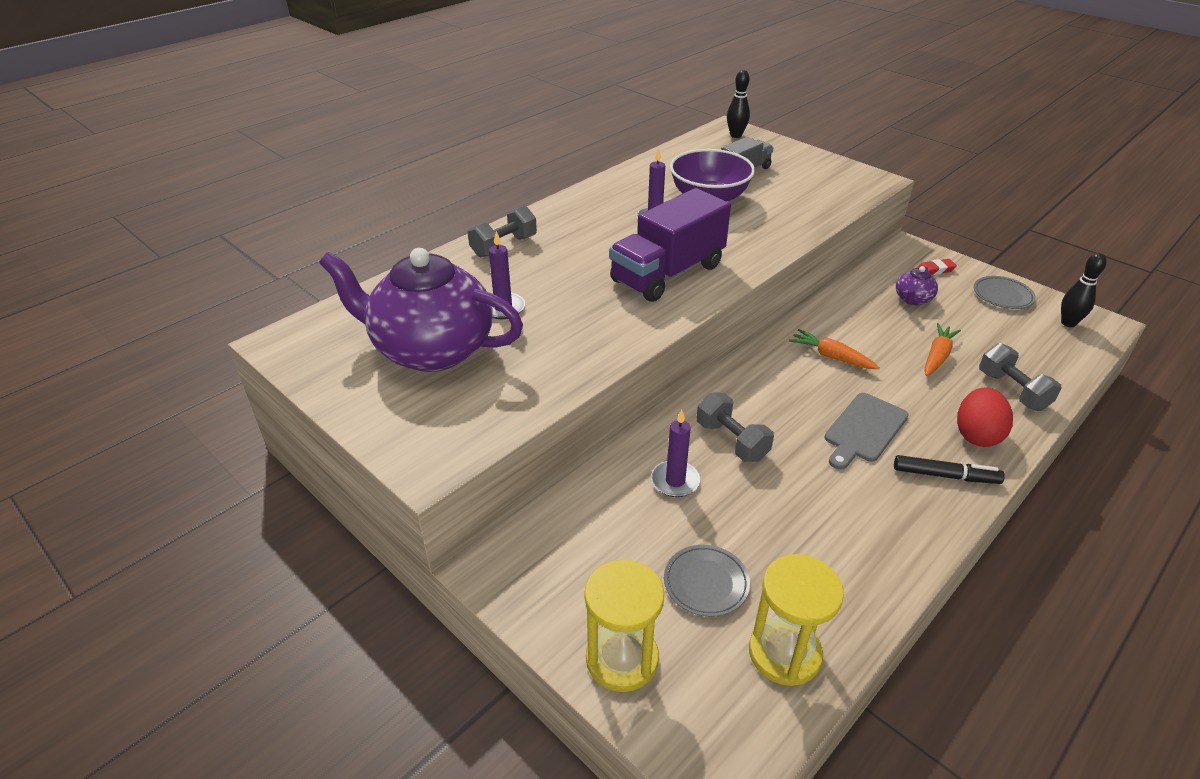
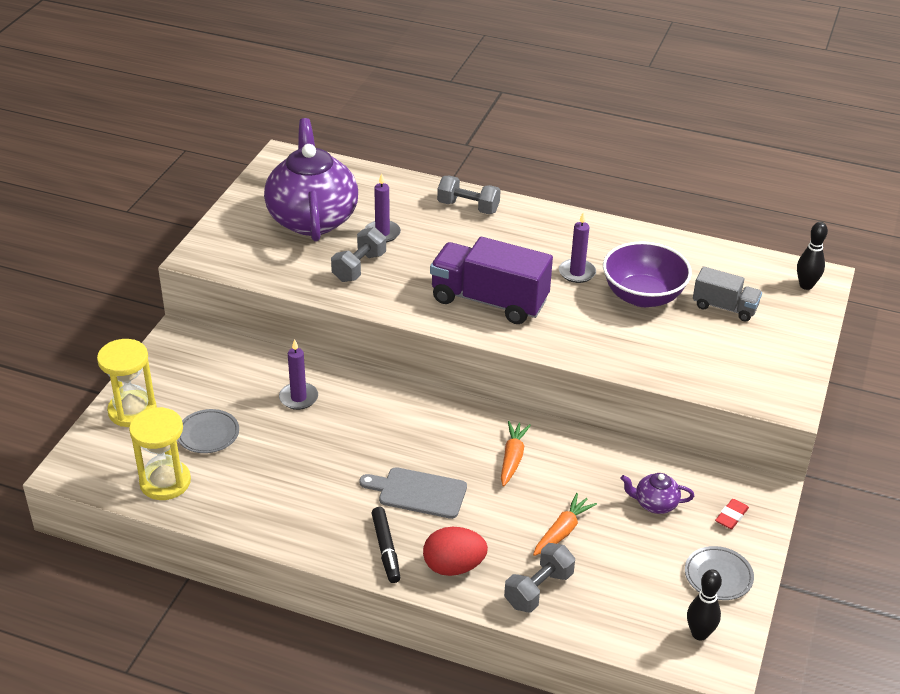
camera: 65 degrees right, 0 degrees up
(731, 441) = (360, 418): grey dumbbell -> grey dumbbell (359, 267)
(935, 270) = (731, 516): red eraser -> red eraser turned 75 degrees clockwise
(937, 356) = (562, 531): orange carrot -> orange carrot turned 60 degrees counterclockwise

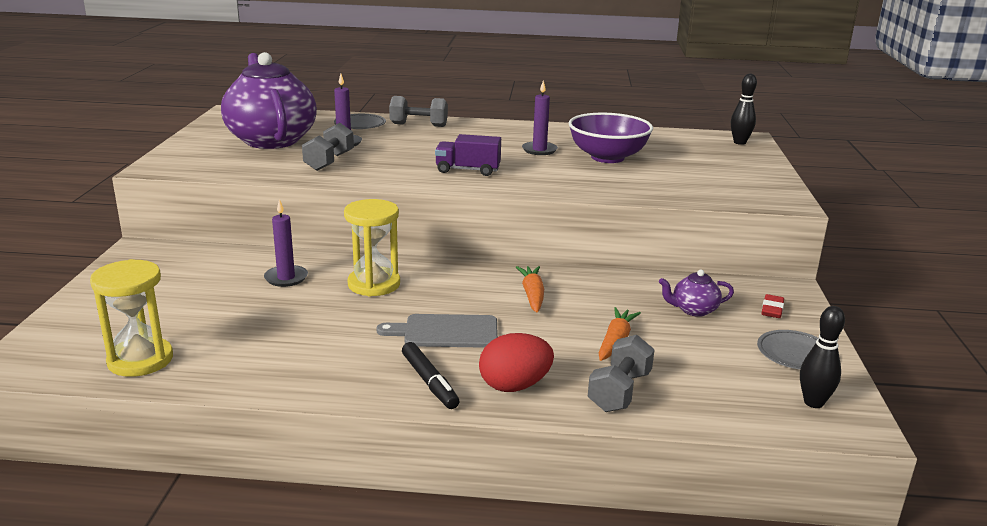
camera: 15 degrees left, 15 degrees down
(132, 411) = (91, 308): yellow hourglass -> yellow hourglass (374, 284)
(208, 434) = (188, 315): grey plate -> grey plate (360, 125)
(489, 301) = (468, 170): purple truck -> purple truck, size x0.56
(724, 307) = (683, 157): grey truck -> none

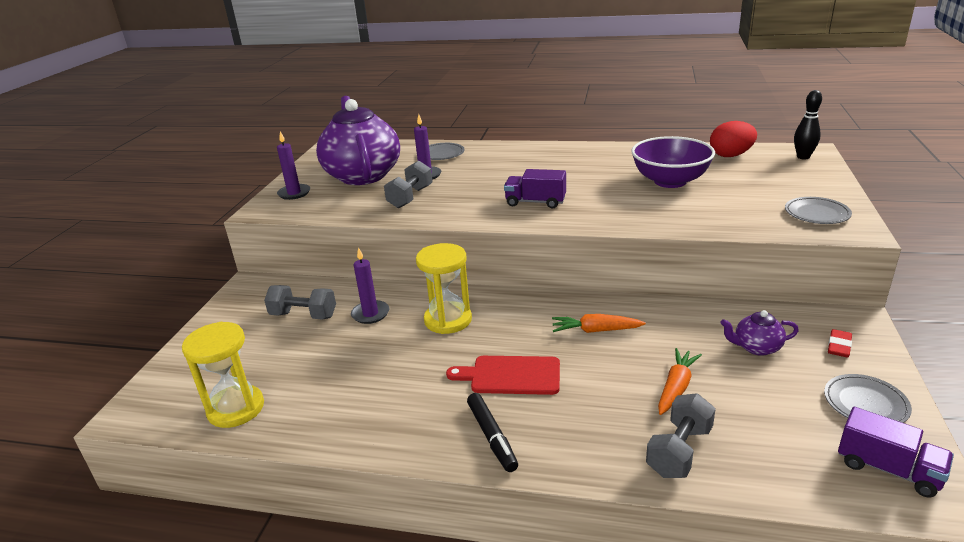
camera: 10 degrees right, 5 degrees up
(418, 125) = (494, 152): grey dumbbell -> grey dumbbell (303, 315)
(446, 332) = (511, 375): grey cutting board -> red cutting board
(514, 386) = (574, 442): red egg -> red egg (730, 155)
(532, 295) = (595, 330): orange carrot -> orange carrot turned 90 degrees counterclockwise
(539, 150) = (604, 175): purple candle -> purple candle (294, 193)
(751, 189) = (816, 214): none -> grey plate
(813, 402) = (888, 469): black bowling pin -> purple truck

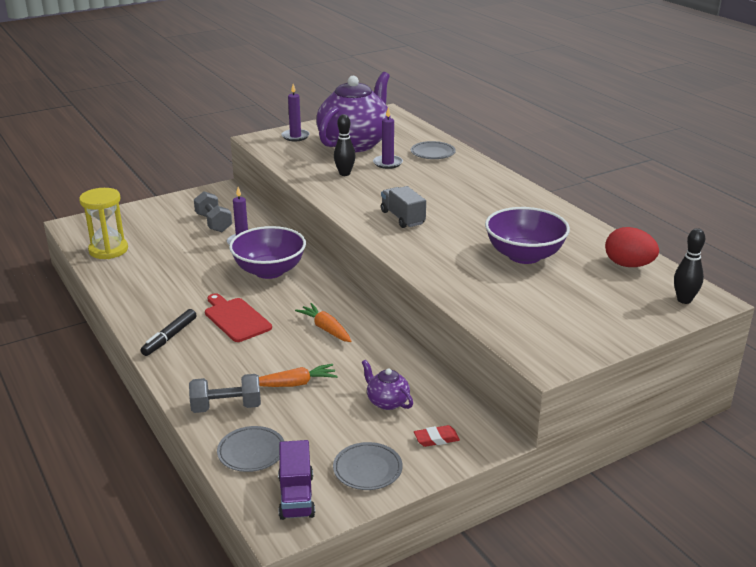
camera: 45 degrees right, 0 degrees up
(410, 197) = (344, 173): grey dumbbell -> black bowling pin
(448, 320) = (269, 271): yellow hourglass -> purple bowl
(535, 202) = (402, 218): purple truck -> grey truck
(816, 214) = (555, 337): grey plate -> grey plate (251, 452)

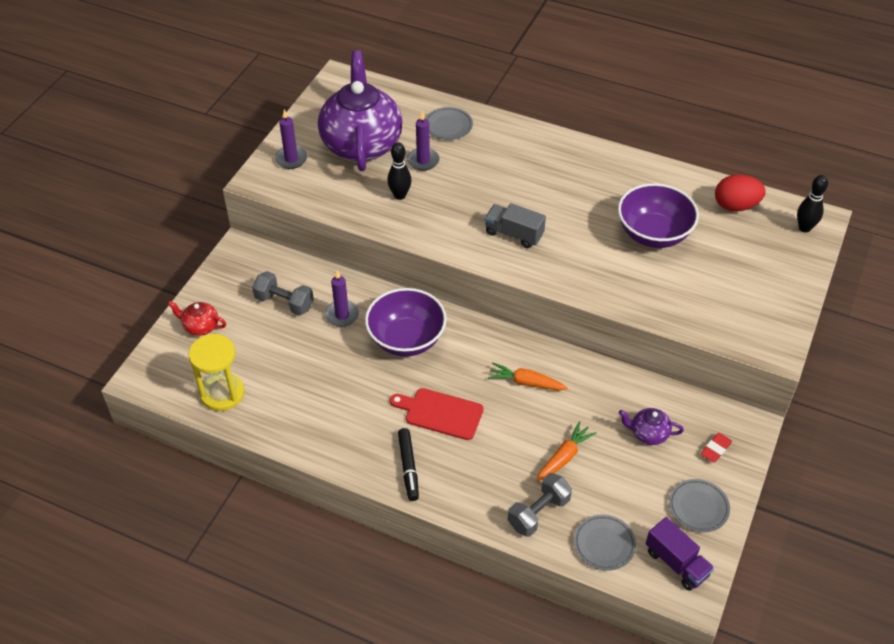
camera: 35 degrees left, 20 degrees up
(144, 215) = (200, 326): none -> red teapot

